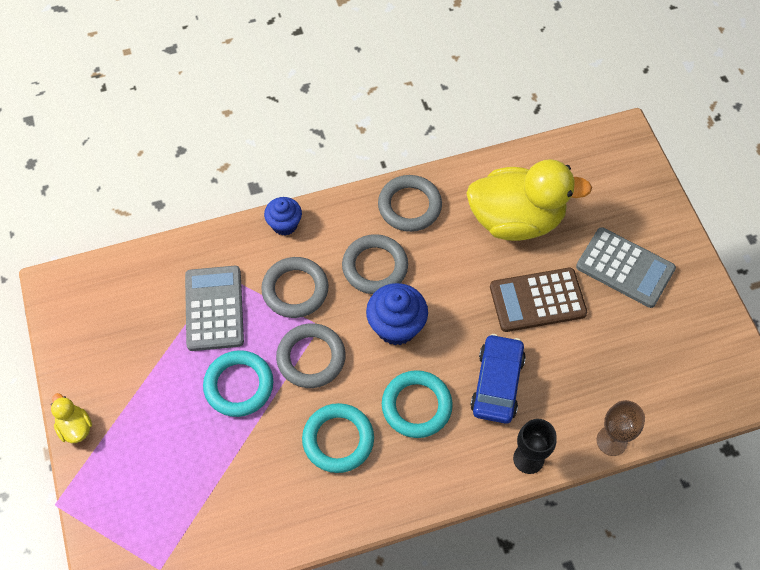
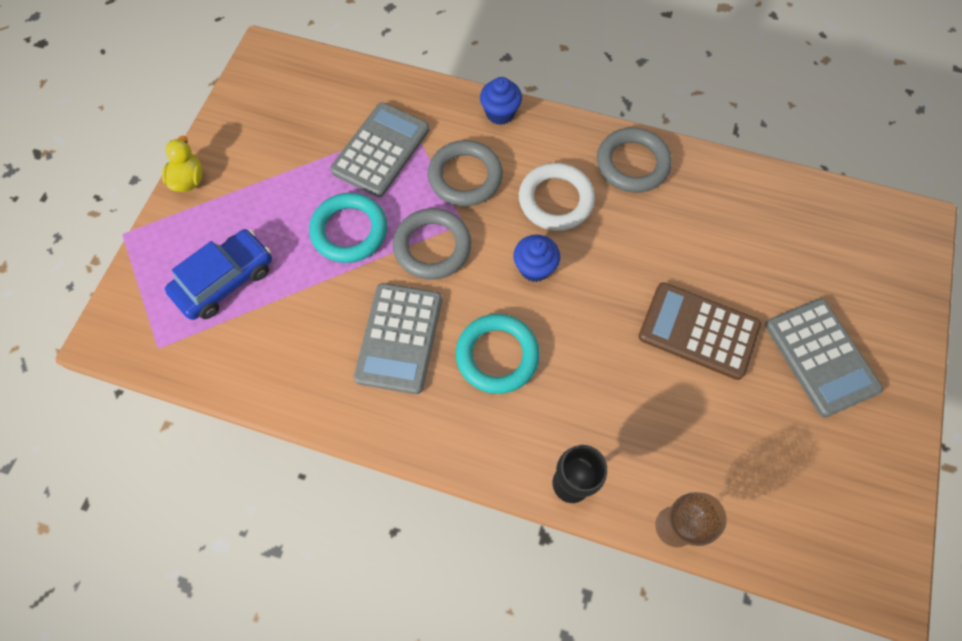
camera: 35 degrees right, 5 degrees up
(338, 440) = (399, 338): turquoise ring -> grey calculator
(375, 267) = (556, 200): grey ring -> white ring
(396, 326) = (534, 268): blue cupcake -> blue cupcake, size x0.65
(497, 383) = (594, 386): blue car -> blue car (225, 280)
(516, 220) = (733, 238): yellow duck -> none

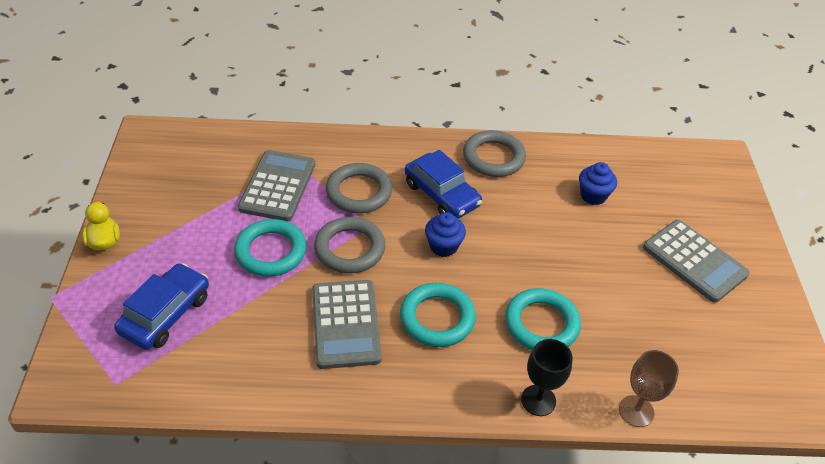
camera: 20 degrees left, 20 degrees down
(500, 113) = (371, 142): blue cupcake -> blue cupcake (593, 196)
(556, 200) = (442, 194): white ring -> blue car
(609, 392) = (541, 324): none -> turquoise ring
(698, 331) = (594, 263): brown calculator -> none

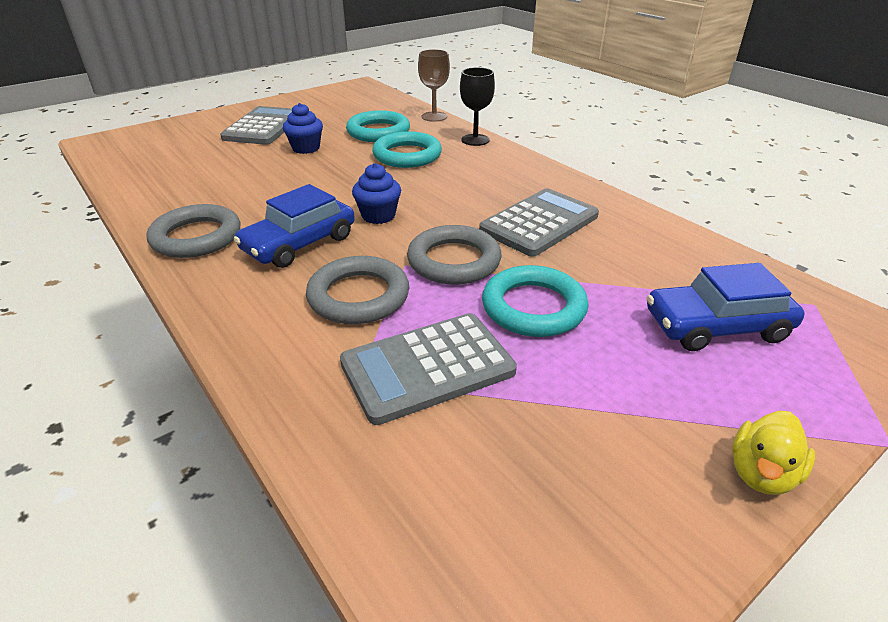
camera: 125 degrees left, 10 degrees down
(437, 318) = (465, 190): turquoise ring -> turquoise ring (378, 132)
(442, 194) = (299, 243): blue car -> blue car turned 150 degrees counterclockwise
(593, 196) = (216, 175): blue cupcake -> blue cupcake (306, 148)

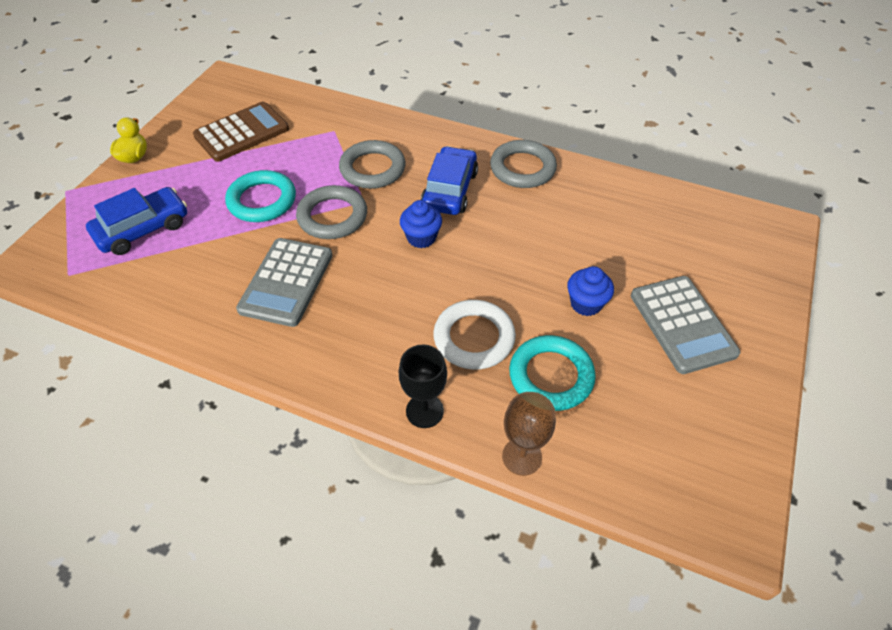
camera: 150 degrees right, 15 degrees up
(407, 155) = (474, 338): turquoise ring -> white ring
(427, 367) = (304, 146): grey calculator -> none
(523, 444) = (242, 132): none -> brown calculator

